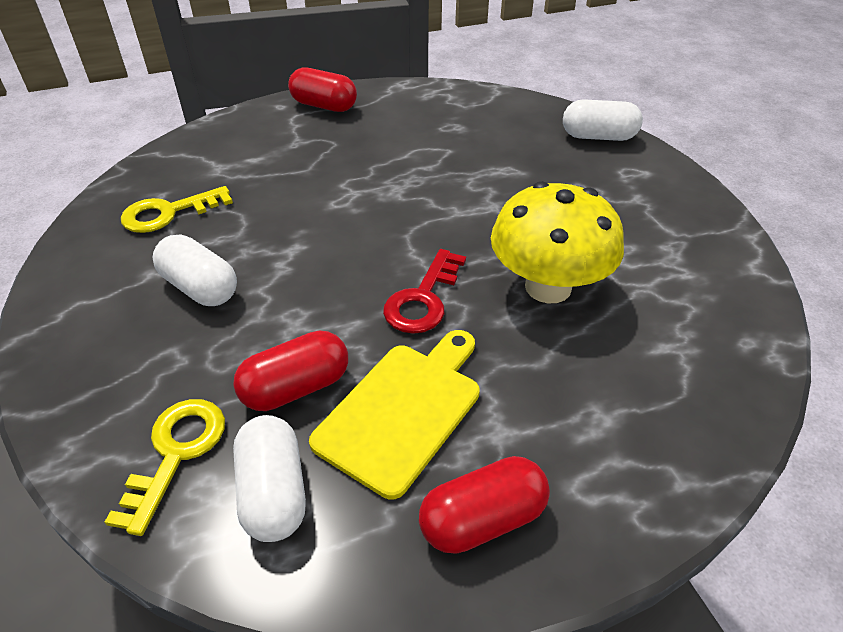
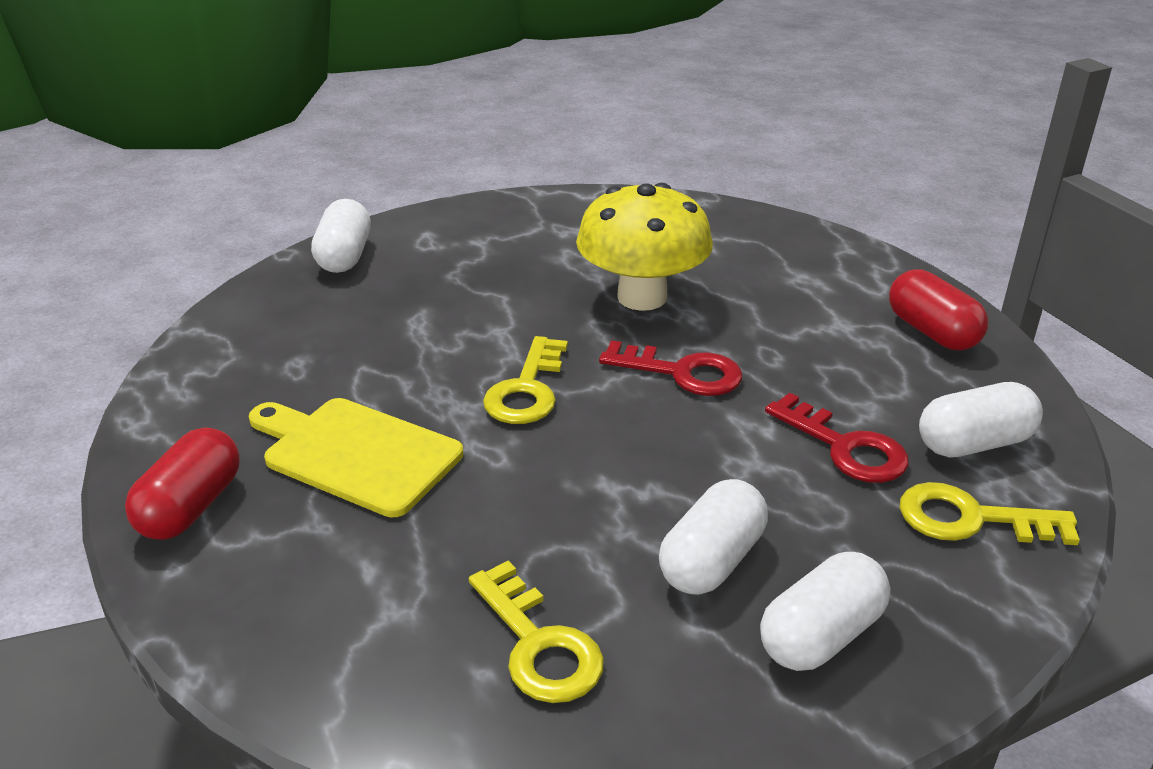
camera: 95 degrees left, 10 degrees down
(109, 329) = (821, 635): none -> white capsule
(296, 387) = (846, 447): red capsule -> red key
(403, 411) = (843, 376): yellow cutting board -> yellow cutting board (356, 453)
(411, 216) = (527, 390): none -> yellow key

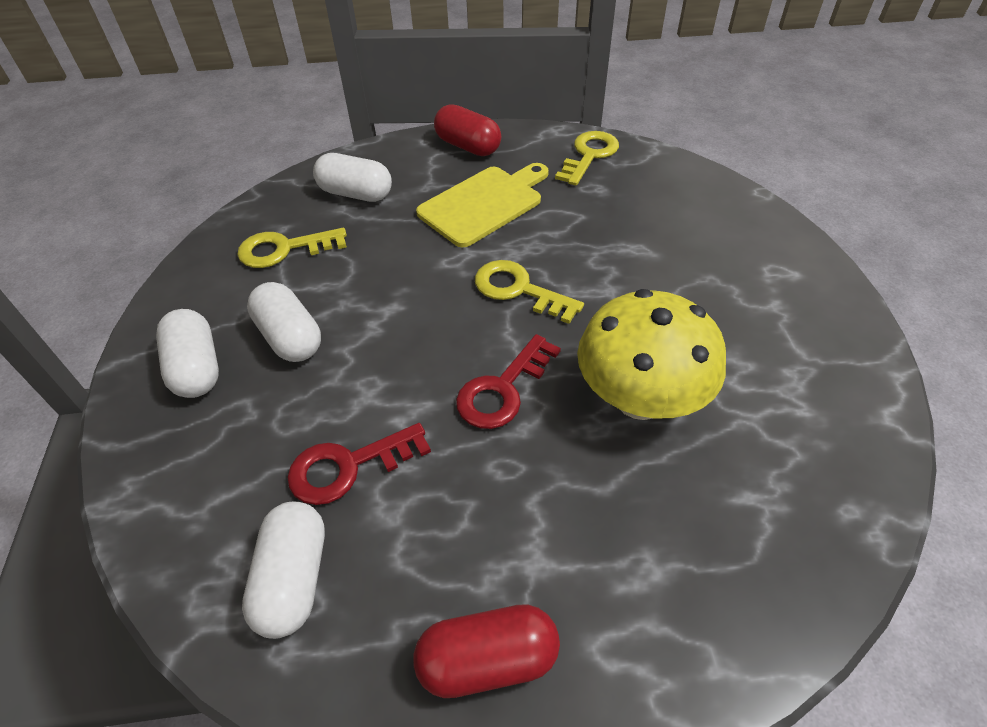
camera: 110 degrees right, 15 degrees up
(344, 256) = (753, 221): white capsule -> white capsule (356, 194)
(970, 519) = (218, 514): yellow key -> yellow key (589, 155)

